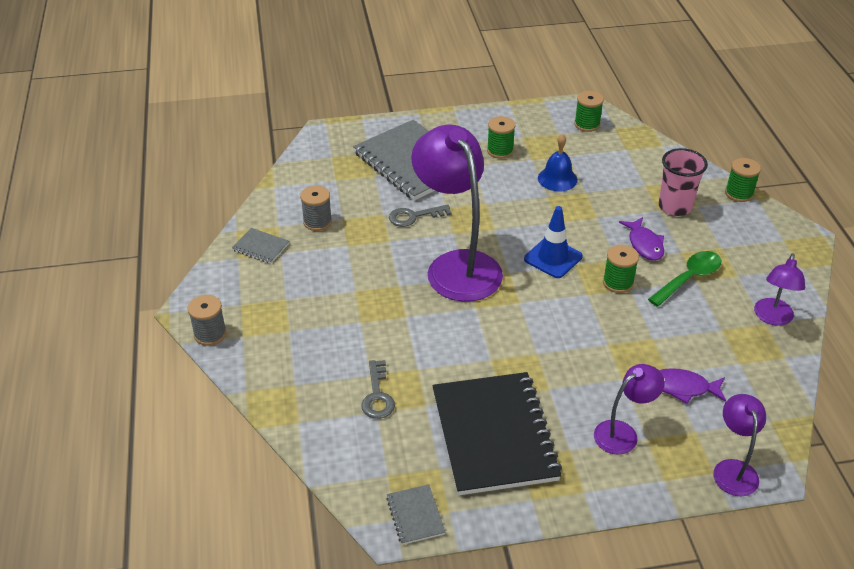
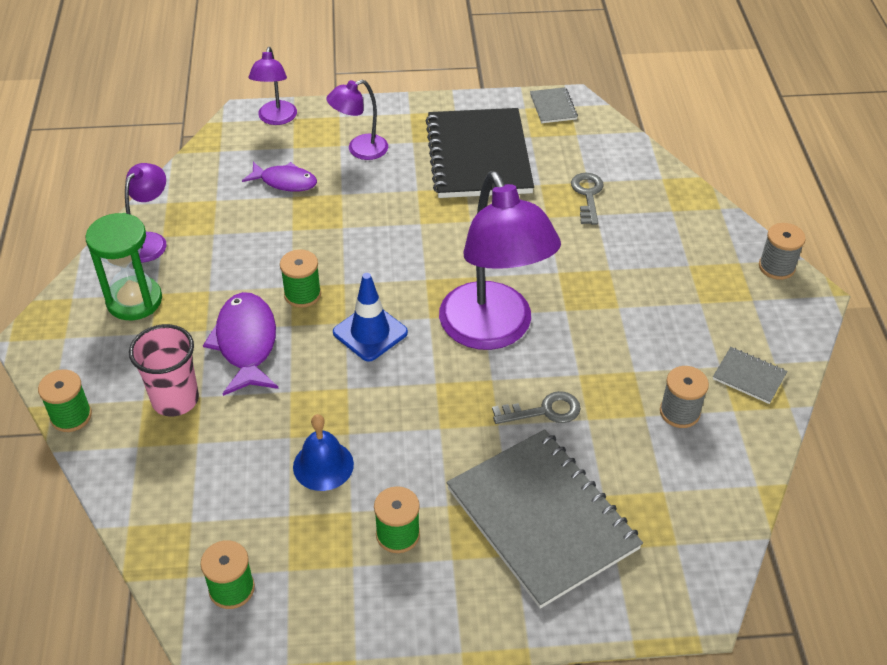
camera: 175 degrees left, 5 degrees up
(644, 244) = (246, 343): purple fish -> purple fish, size x1.53
(689, 278) = (215, 293): green spoon -> none
(750, 268) = (134, 300): none -> green hourglass

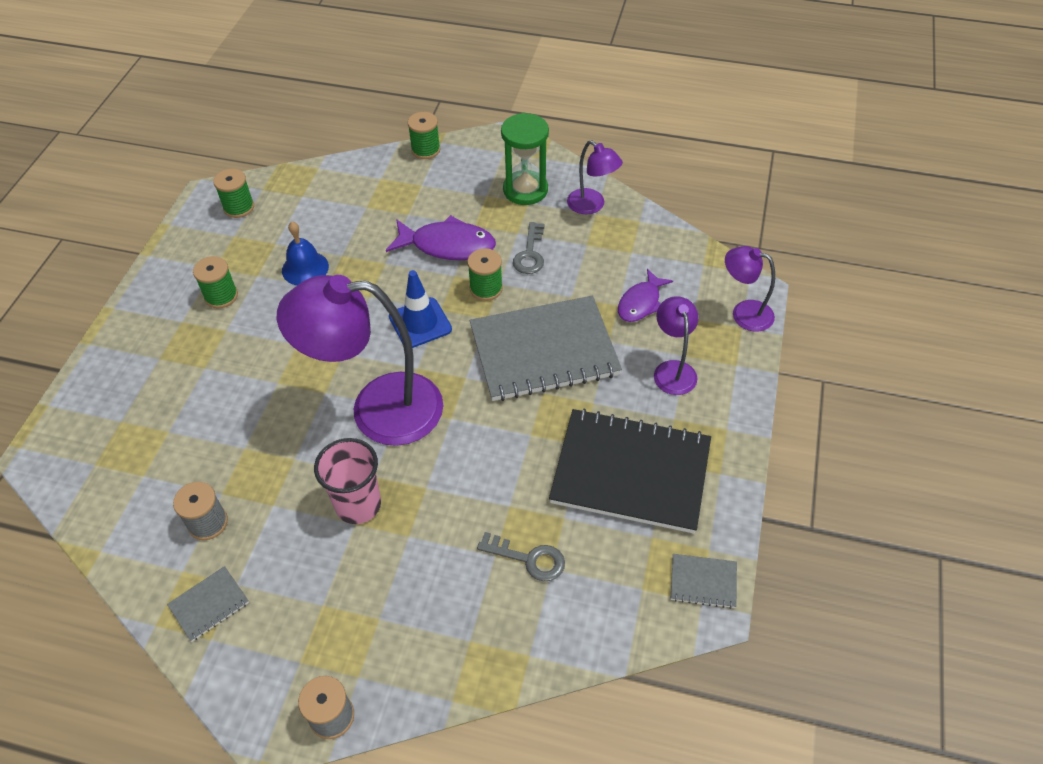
camera: 110 degrees right, 5 degrees up
(175, 399) = (412, 200): pink cup -> pink cup (358, 505)
(542, 519) = (176, 383): grey notebook -> grey notebook (544, 350)
(544, 411) = (271, 419): grey key -> grey key (530, 254)

